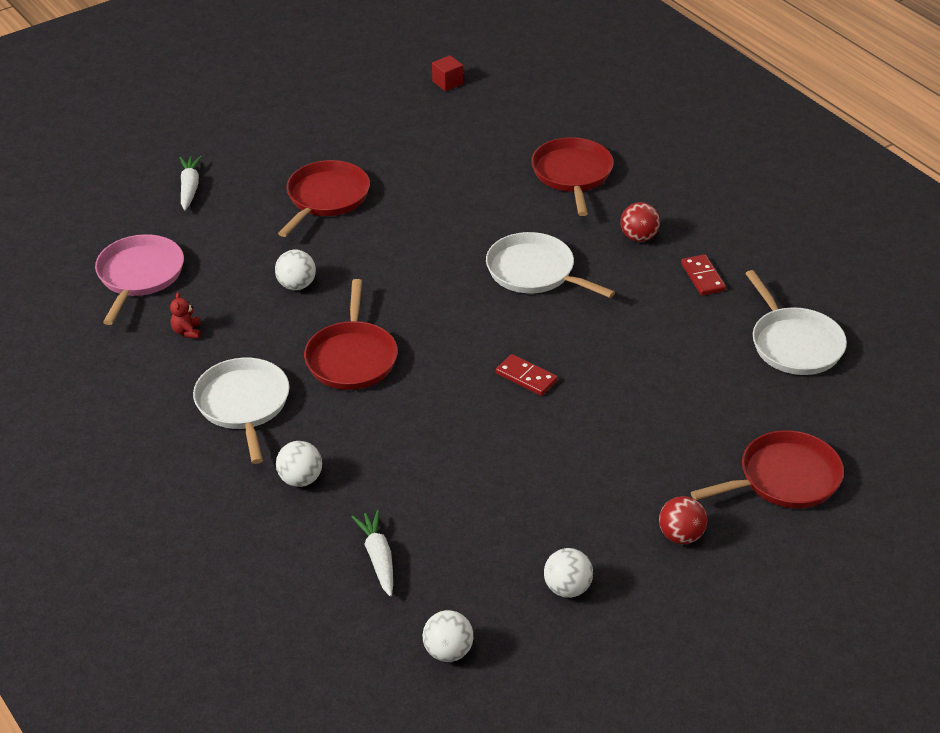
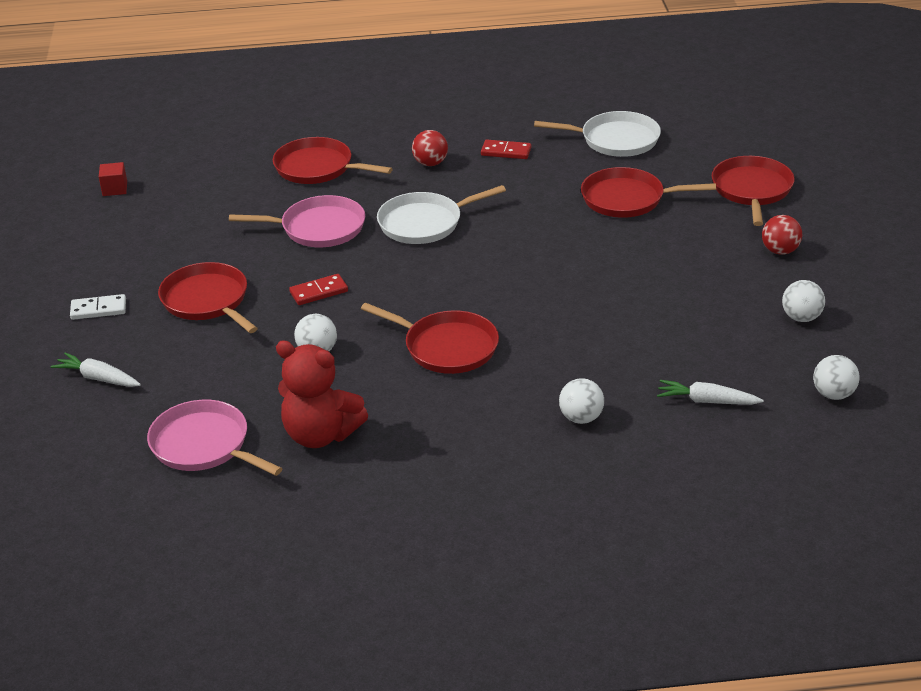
camera: 60 degrees left, 5 degrees down
(187, 331) = (320, 435): red teddy bear -> red teddy bear, size x2.49
(243, 405) = (456, 426): white pan -> none
(276, 149) = (98, 309): none -> white domino
(476, 213) = (318, 228): none -> pink pan
(526, 377) = (550, 266): red domino -> red domino (319, 292)
(687, 390) = (627, 199): none -> red pan

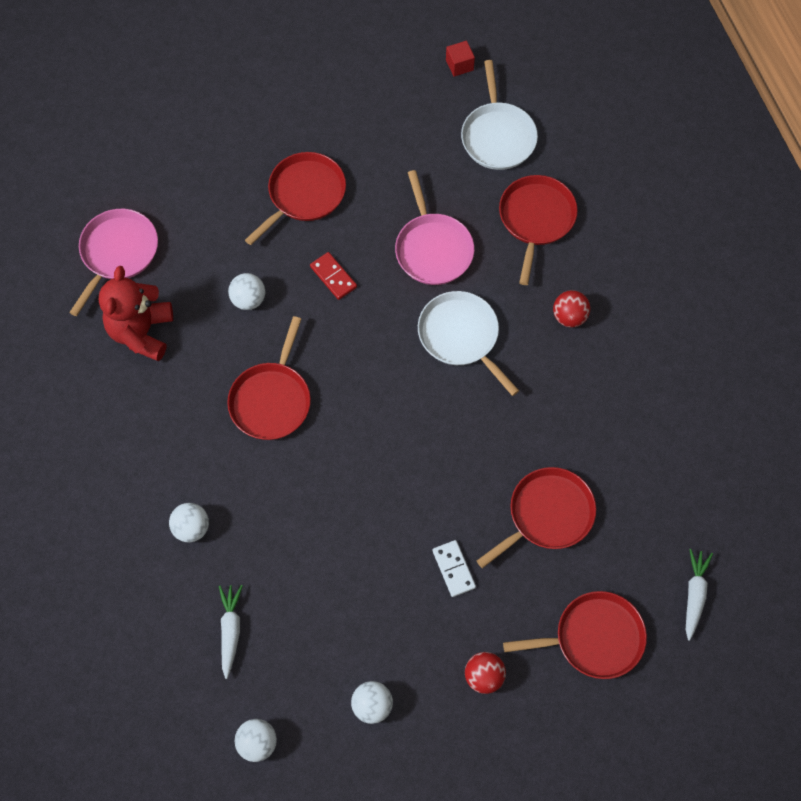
camera: 75 degrees right, 30 degrees up
(98, 309) = (277, 119): white domino -> white domino (454, 569)
(98, 378) = (187, 151): white carrot -> white carrot (694, 594)
(506, 152) = (610, 382): red domino -> none
(615, 140) = (661, 485): white pan -> white pan (497, 136)
(627, 199) = (547, 515): red pan -> red pan turned 60 degrees clockwise

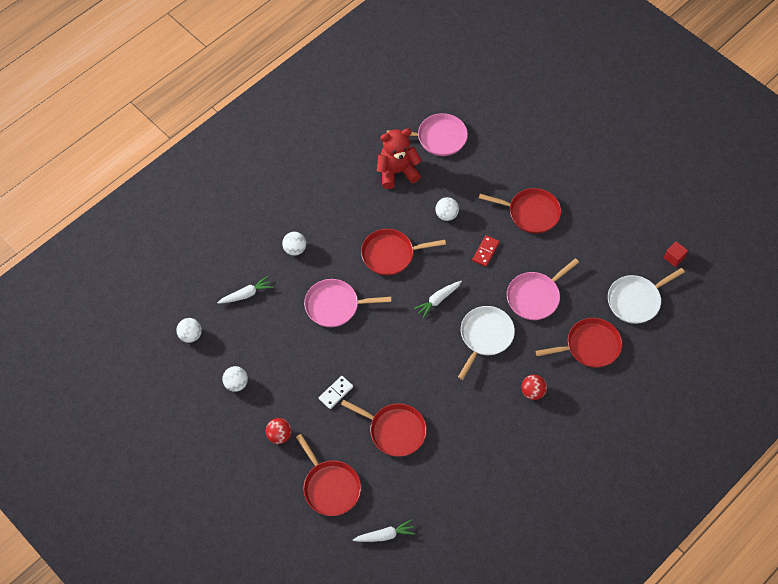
camera: 65 degrees right, 5 degrees down
(314, 511) = (335, 305): none -> pink pan
(376, 370) = (438, 300): none -> white carrot

